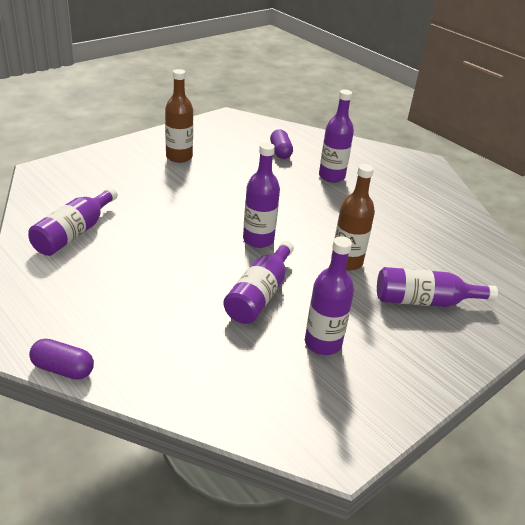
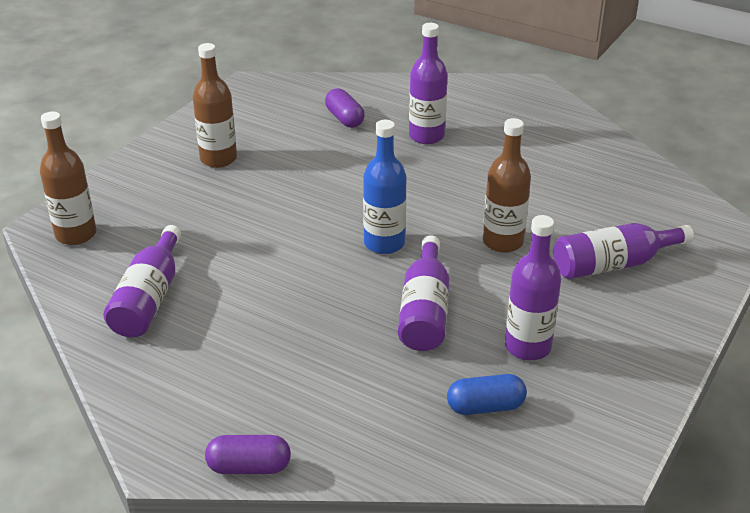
camera: 15 degrees left, 0 degrees up
(56, 180) = (76, 234): none -> brown bottle
(258, 240) = (384, 243): purple bottle -> blue bottle
(264, 379) = (485, 407): none -> blue capsule

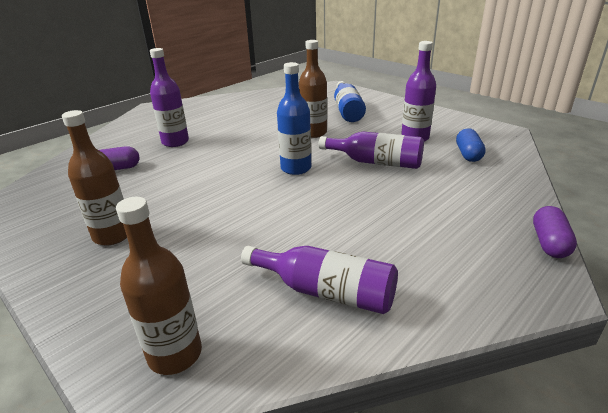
camera: 75 degrees left, 5 degrees down
(613, 264) = (347, 110): purple bottle -> blue bottle

